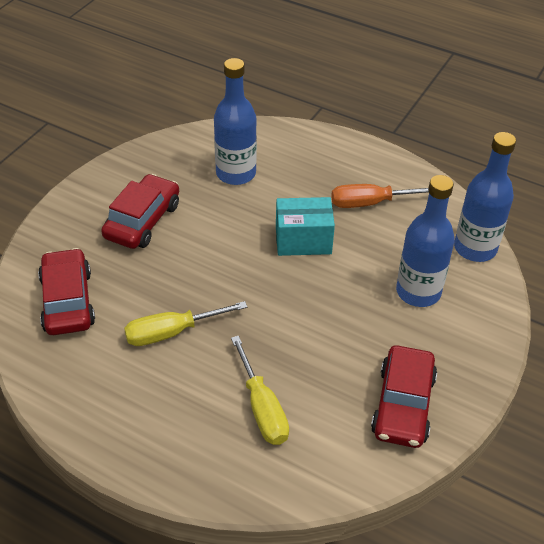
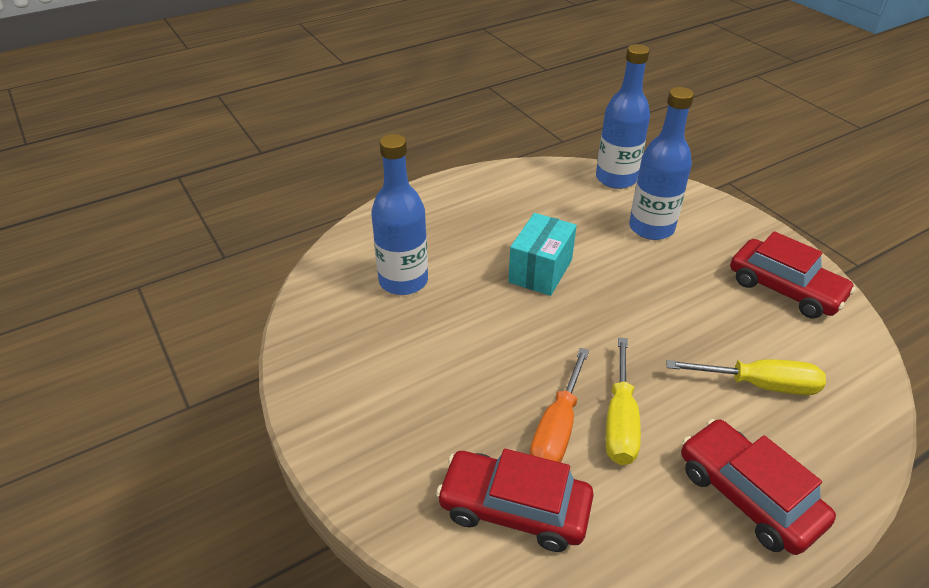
camera: 60 degrees left, 5 degrees down
(142, 221) = (420, 384): red car -> red car (747, 495)
(371, 203) = (519, 210): orange screwdriver -> orange screwdriver (557, 429)

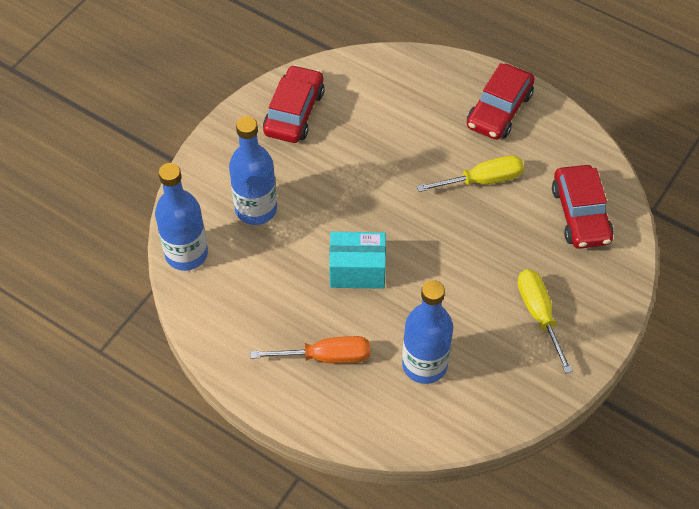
camera: 115 degrees left, 15 degrees up
(557, 429) = (510, 211): orange screwdriver -> orange screwdriver (325, 357)
(758, 385) = (406, 115): yellow screwdriver -> yellow screwdriver (539, 315)

